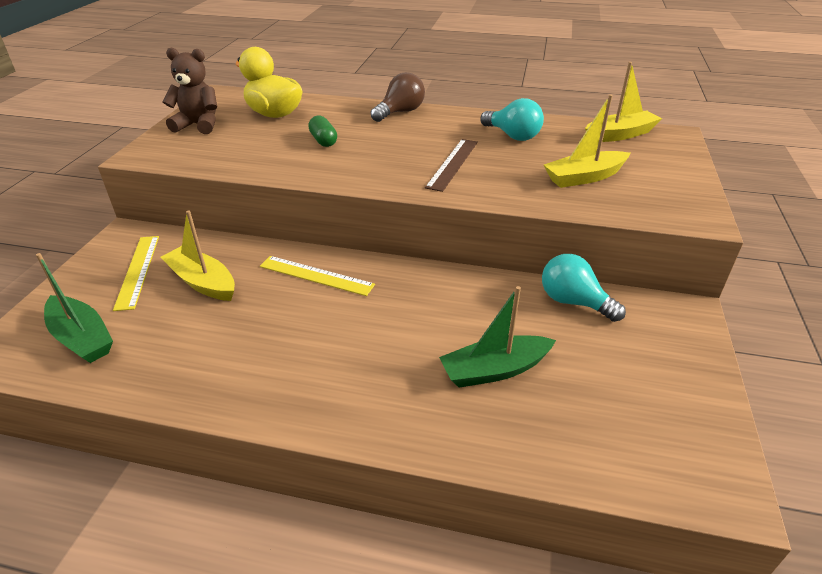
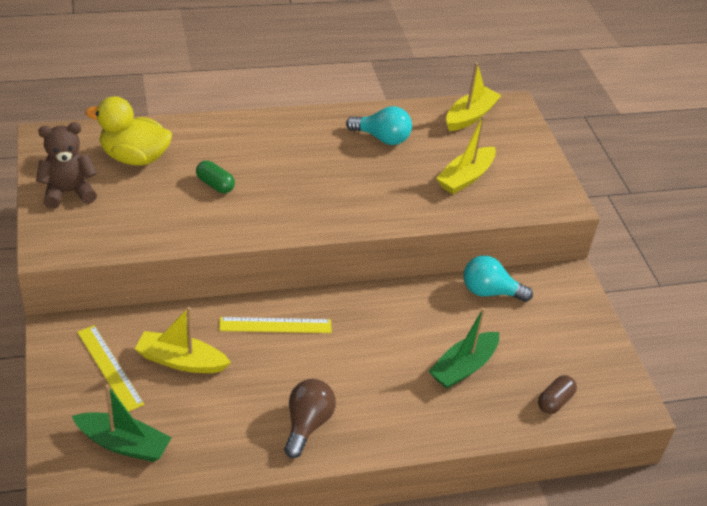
camera: 30 degrees left, 5 degrees up
(400, 112) = (260, 127): brown light bulb -> brown light bulb (307, 424)
(453, 164) = (352, 187): brown ruler -> none
(599, 447) = (554, 401): none -> brown capsule

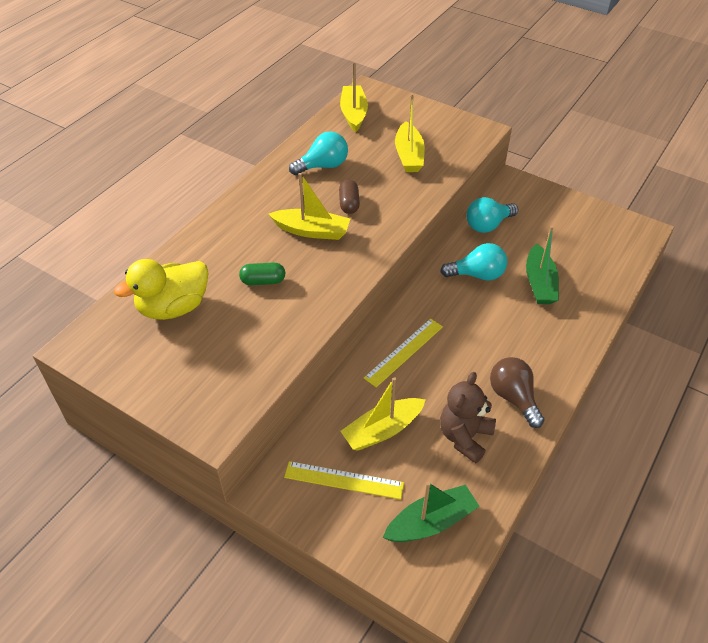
camera: 40 degrees left, 5 degrees up
(68, 192) = (162, 374): brown teddy bear -> brown teddy bear (465, 437)
(301, 177) = (312, 231): none -> yellow boat
(419, 320) = (477, 275): none -> turquoise light bulb
(554, 401) = (607, 262): brown capsule -> brown capsule (349, 204)

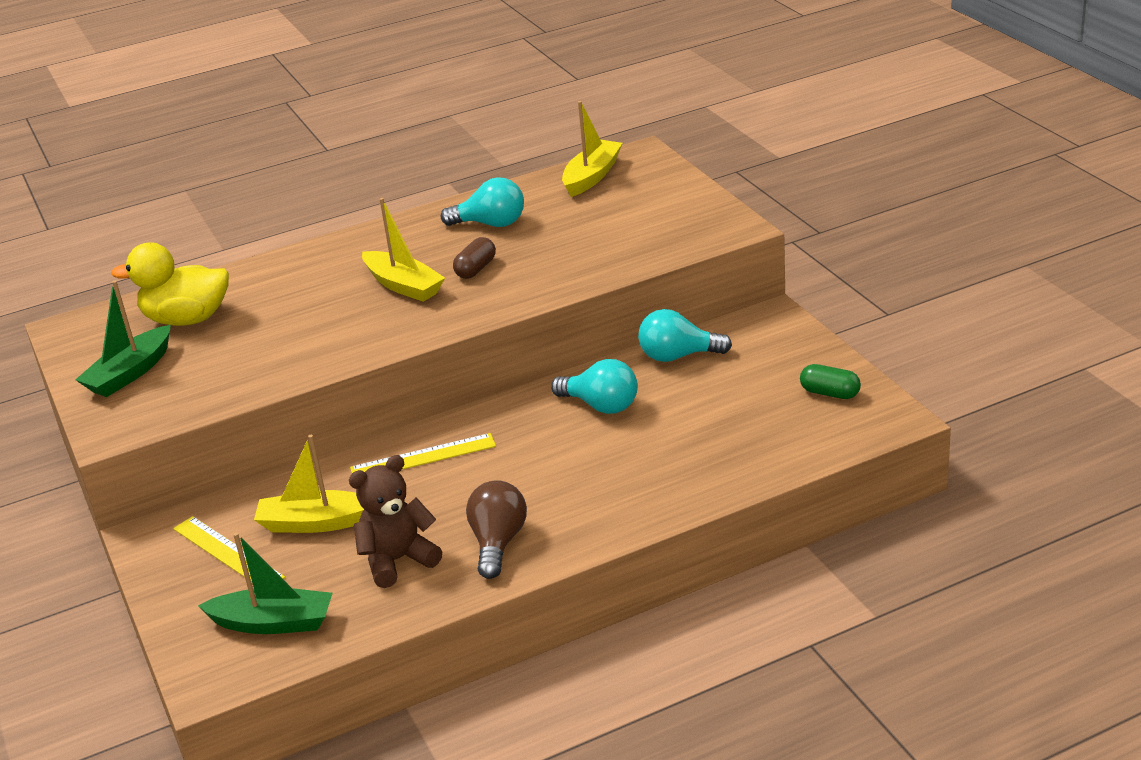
camera: 35 degrees right, 15 degrees down
(263, 281) = (299, 319): green capsule -> green capsule (830, 393)
(409, 155) = (607, 235): yellow boat -> none
(539, 283) = (671, 437): green boat -> green boat (130, 373)

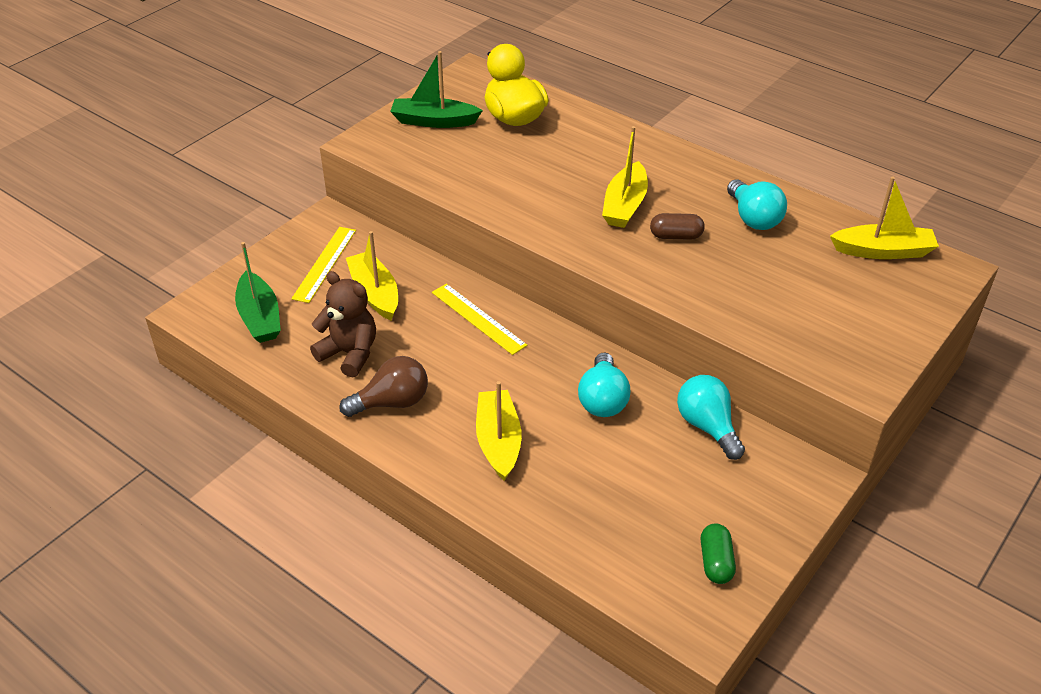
camera: 60 degrees right, 10 degrees up
(606, 482) = (498, 441): none -> yellow boat

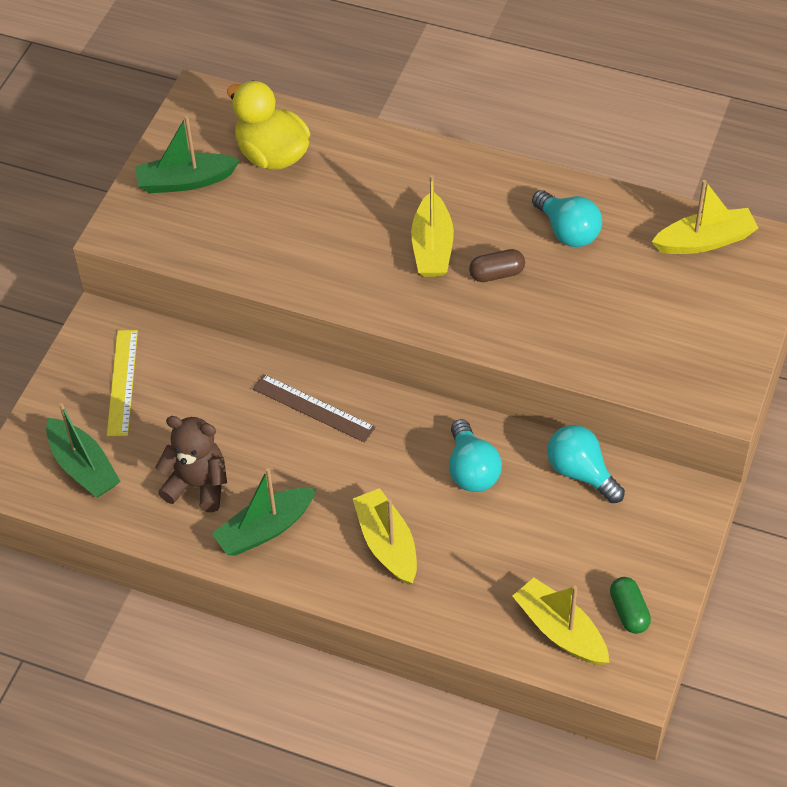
camera: 15 degrees left, 10 degrees up
(375, 293) = (192, 406): yellow boat -> yellow boat (560, 630)
(392, 402) = (265, 529): brown light bulb -> green boat
(478, 318) = (313, 408): yellow ruler -> brown ruler

